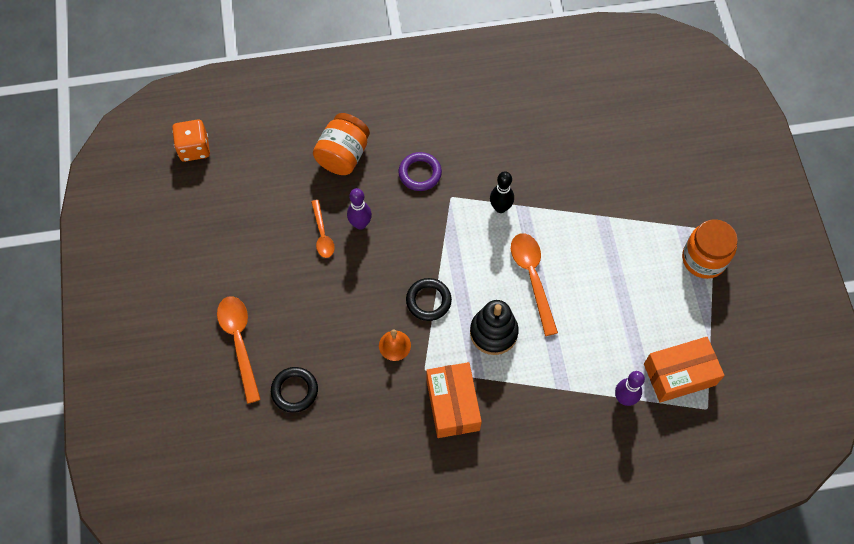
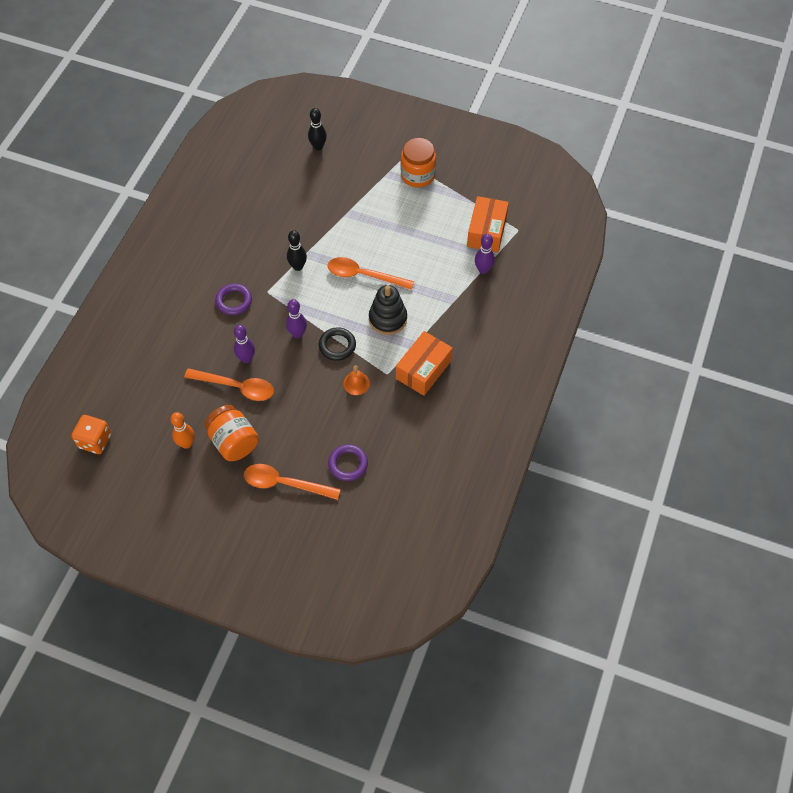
camera: 60 degrees left, 5 degrees down
(234, 227) = (186, 443): none -> orange bowling pin
(294, 391) = (348, 464): black ring -> purple ring
(322, 234) = (236, 387): orange spoon -> orange spoon, size x1.62
(343, 155) = (181, 342): orange jar -> orange jar (233, 442)
(419, 254) = (297, 334): none -> purple bowling pin
(452, 404) = (423, 369): orange box -> orange box turned 75 degrees counterclockwise
(667, 139) = (318, 147): none -> black bowling pin

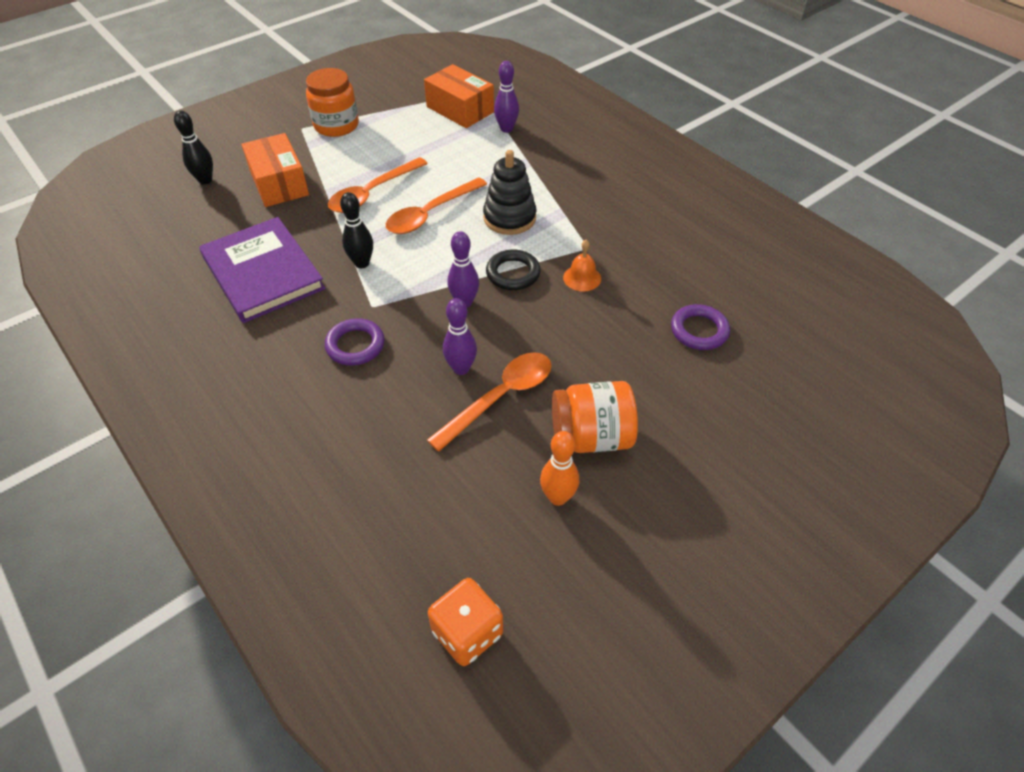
camera: 60 degrees left, 10 degrees down
(261, 226) = (263, 273): none -> purple book
(285, 483) = (695, 406): orange spoon -> orange spoon (372, 193)
(423, 369) = (603, 217): orange box -> orange box (279, 183)

